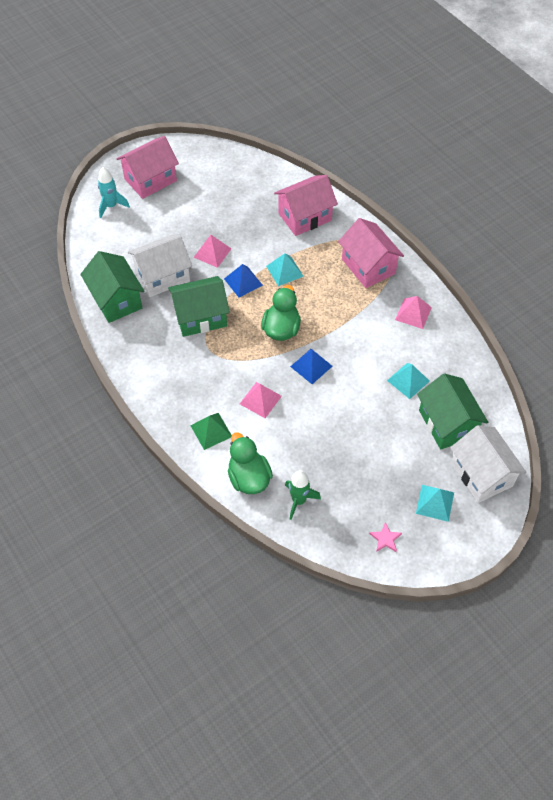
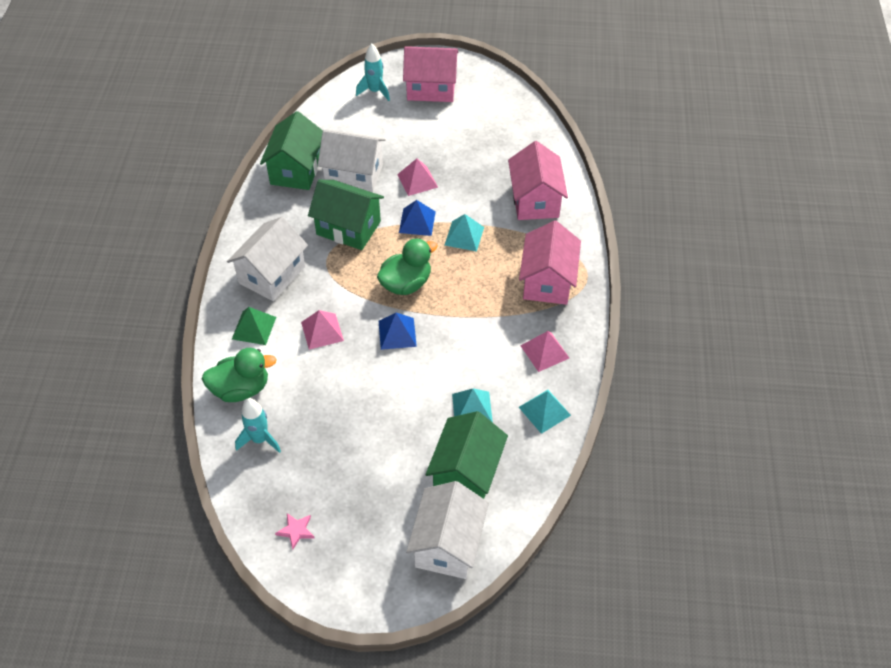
camera: 40 degrees right, 5 degrees down
(182, 386) = (272, 274): none -> white house
(249, 478) = (241, 389): green duck -> green duck turned 60 degrees clockwise
(299, 500) = (260, 439): green rocket -> turquoise rocket
(305, 217) = (535, 200): pink house -> pink house turned 75 degrees clockwise
(435, 503) = (375, 535): turquoise pyramid -> turquoise pyramid (544, 411)

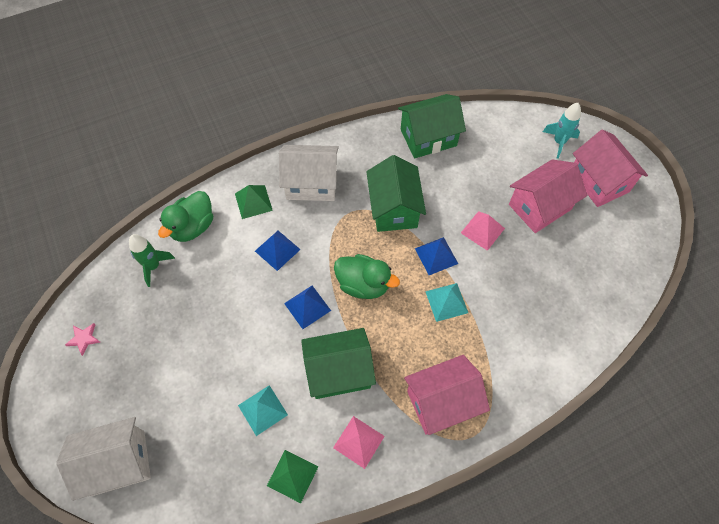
camera: 60 degrees right, 10 degrees up
(241, 389) = (192, 227): green duck -> green duck turned 75 degrees clockwise
(260, 439) = (153, 266): turquoise rocket -> green rocket
(322, 331) = (277, 250): pink pyramid -> blue pyramid
(354, 174) = (454, 180): white house -> none
(466, 473) = (194, 441): green house -> green house (339, 371)
(535, 200) = (531, 340): pink house -> pink house (540, 207)
(544, 411) = (292, 476): turquoise pyramid -> green pyramid

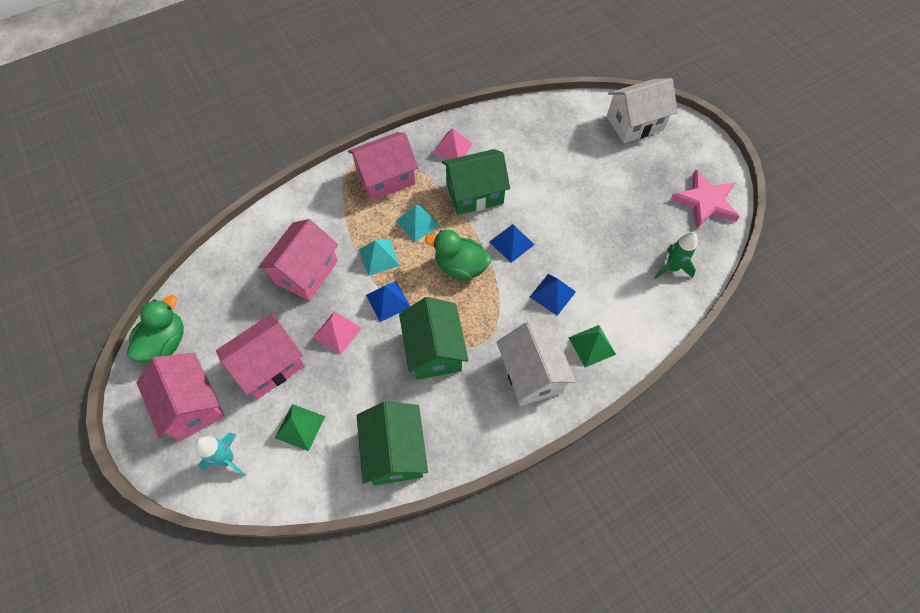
camera: 175 degrees right, 0 degrees up
(84, 339) = (705, 202): pink star -> pink star, size x2.20
(192, 227) = (648, 311): green duck -> green duck (165, 343)
(263, 410) = (533, 163): turquoise pyramid -> turquoise pyramid (417, 223)
(292, 476) = (500, 125): green pyramid -> green pyramid (300, 427)
(311, 183) = (531, 374): white house -> white house turned 75 degrees clockwise
(428, 137) = (395, 451): green house -> green house turned 75 degrees counterclockwise
(520, 292) = (306, 272): none -> pink house

